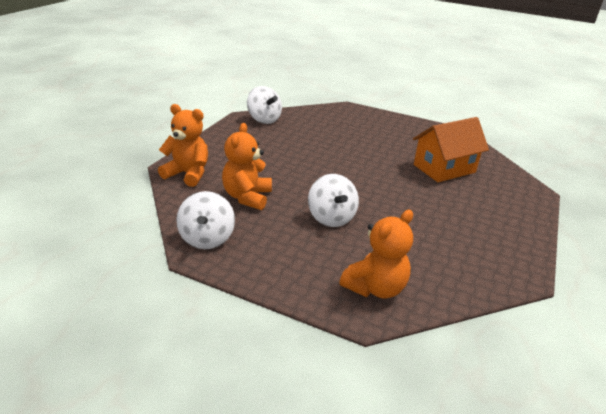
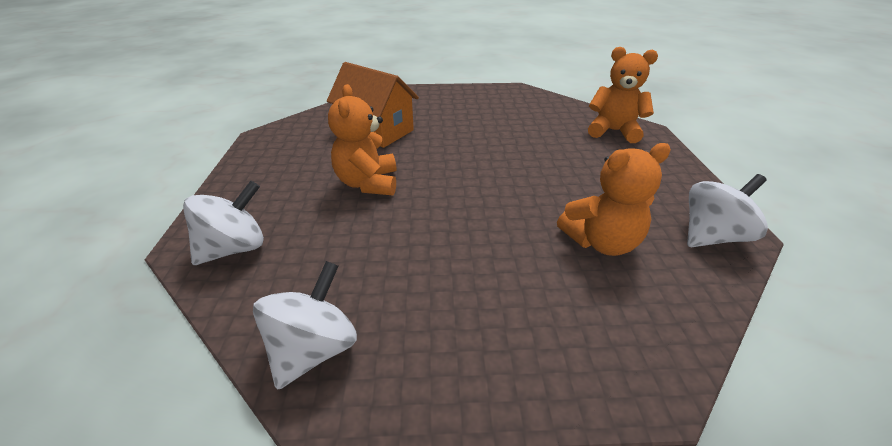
camera: 115 degrees left, 5 degrees up
(188, 174) = (636, 343): orange teddy bear -> orange teddy bear (368, 183)
(331, 218) = (556, 170): white spinning top -> white spinning top (235, 248)

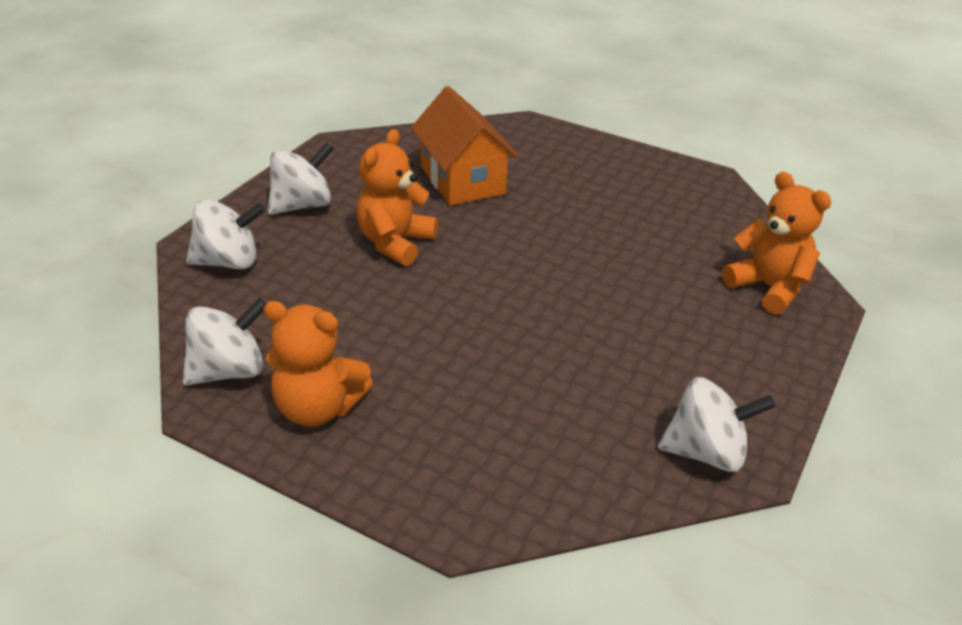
camera: 30 degrees right, 0 degrees up
(269, 182) = (302, 205): none -> white spinning top
(601, 242) = (570, 402): orange teddy bear -> orange teddy bear (318, 408)

